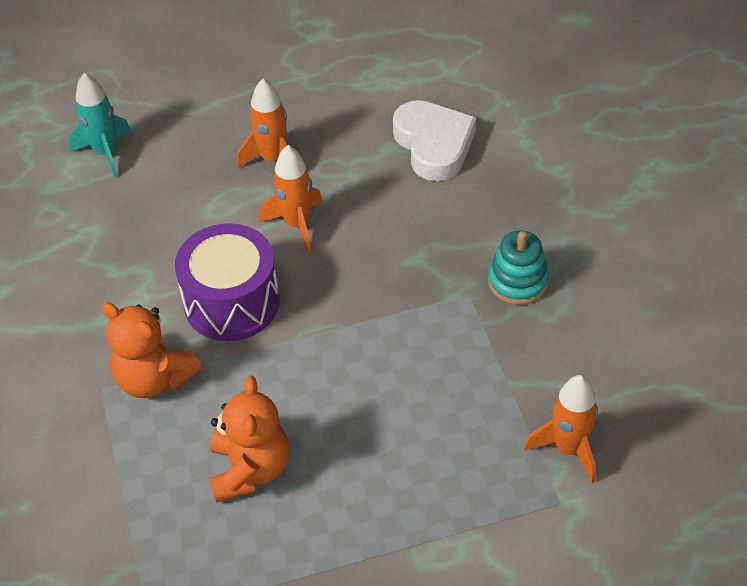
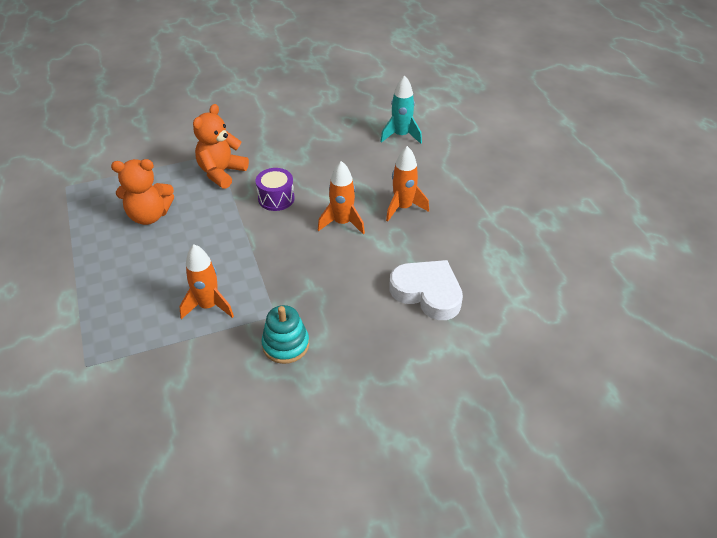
camera: 85 degrees right, 5 degrees down
(232, 302) = (276, 198): purple drum -> purple drum, size x0.60
(433, 145) = (427, 293): white heart -> white heart turned 120 degrees counterclockwise
(568, 449) = (128, 372): orange rocket -> orange rocket (208, 306)

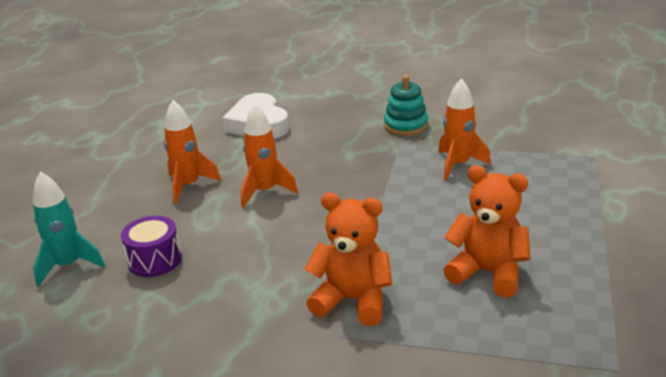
camera: 145 degrees left, 15 degrees down
(221, 172) = (352, 300): orange teddy bear -> orange teddy bear turned 135 degrees counterclockwise
(276, 198) = (310, 239): purple drum -> purple drum (155, 260)

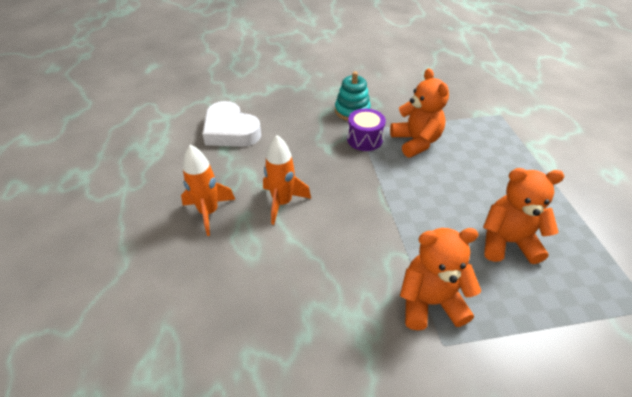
camera: 25 degrees left, 15 degrees up
(69, 265) = (144, 342): turquoise rocket -> none
(155, 260) = (229, 309): purple drum -> purple drum (364, 139)
(458, 165) = (416, 142): orange rocket -> orange teddy bear

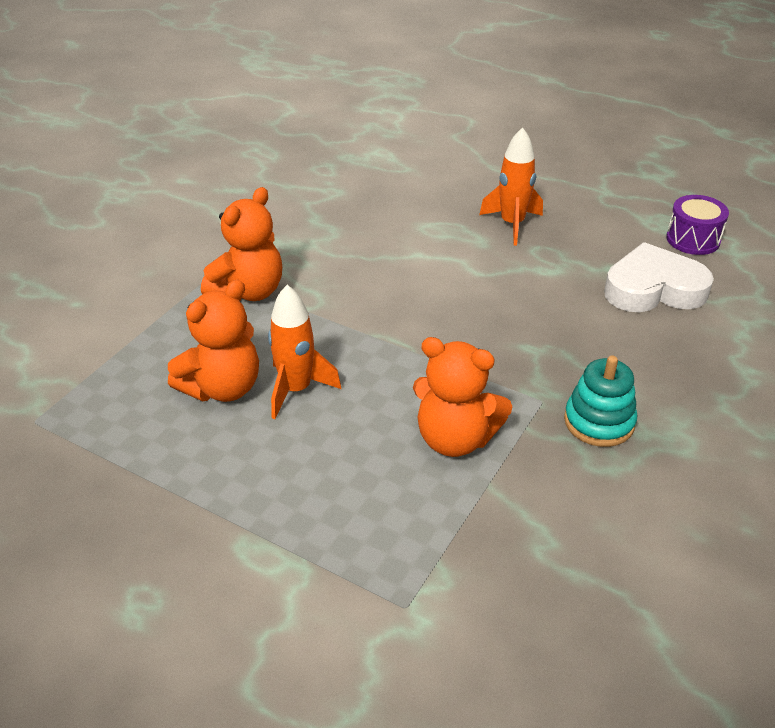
camera: 130 degrees right, 5 degrees down
(282, 203) = (472, 271): orange rocket -> orange rocket (296, 390)
(364, 139) = (515, 392): purple drum -> purple drum (693, 239)

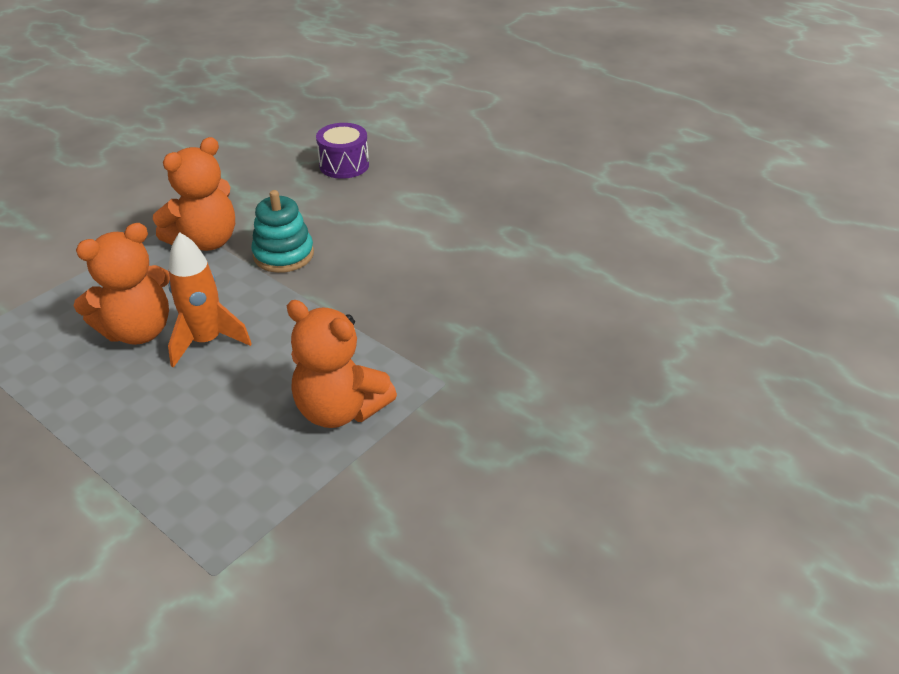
camera: 10 degrees right, 0 degrees up
(512, 224) = (492, 202): orange rocket -> none
(599, 422) = (495, 411): turquoise stacking toy -> turquoise stacking toy (283, 254)
(653, 289) = (611, 281): white heart -> none
(693, 239) = (674, 236): purple drum -> purple drum (344, 165)

